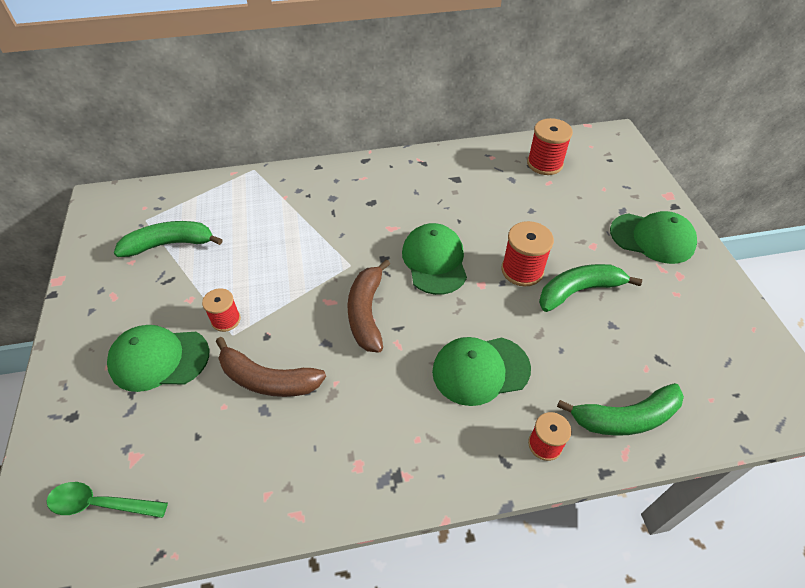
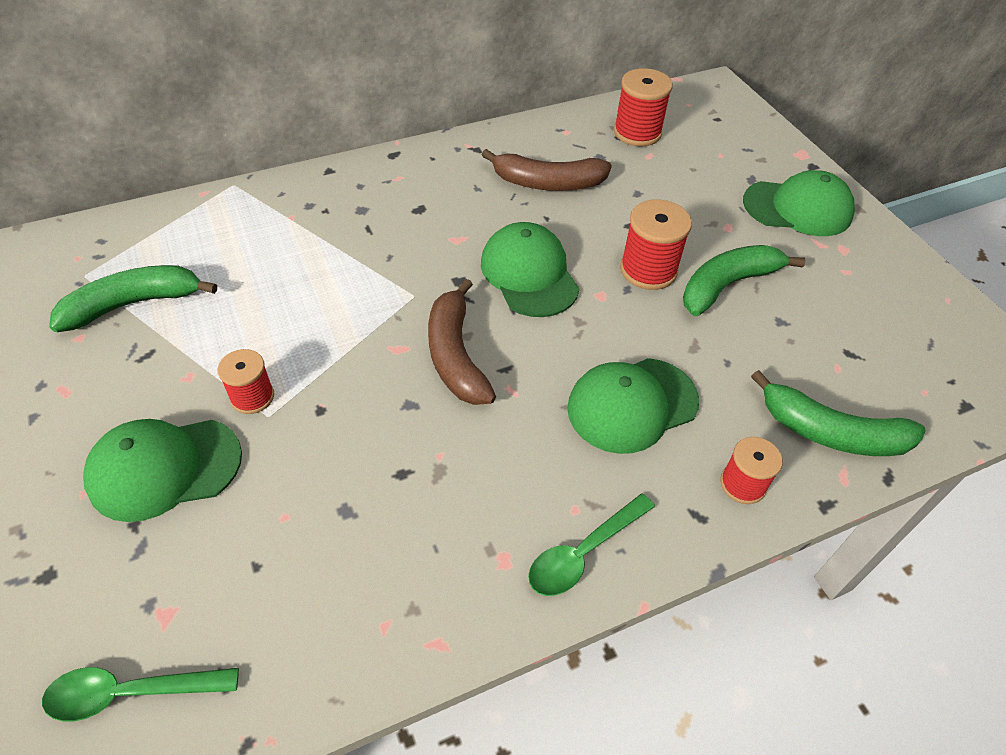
camera: 15 degrees left, 0 degrees up
(267, 379) = (339, 468): brown banana -> brown banana (548, 183)
(414, 472) = (583, 553): none -> green spoon
(625, 418) = (831, 433): green banana -> green banana turned 45 degrees clockwise

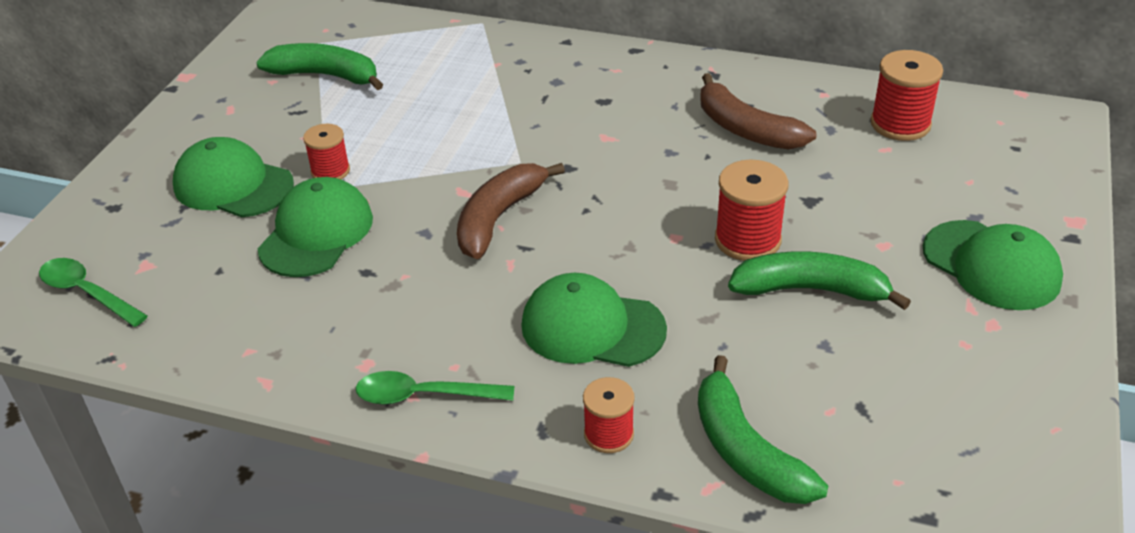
camera: 45 degrees right, 10 degrees down
(529, 274) = (633, 191): green cap -> green cap (316, 233)

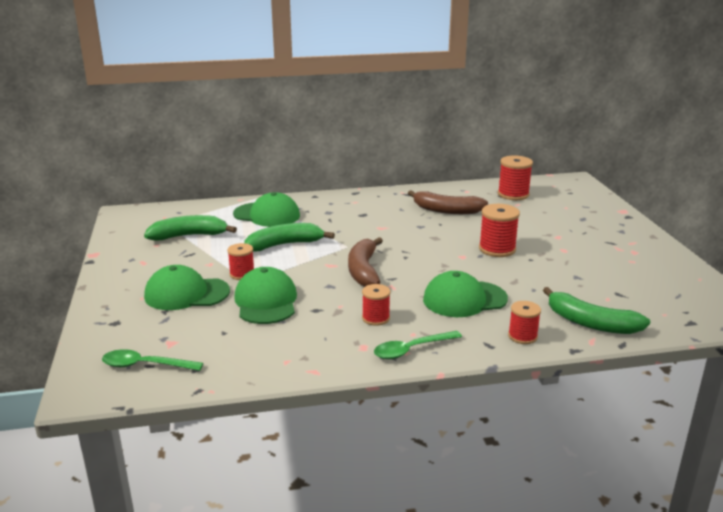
camera: 30 degrees left, 15 degrees down
(430, 317) = (376, 318): none -> red spool
(811, 290) = (547, 259): green banana -> green banana (284, 244)
(991, 265) = (609, 233): green cap -> green cap (267, 215)

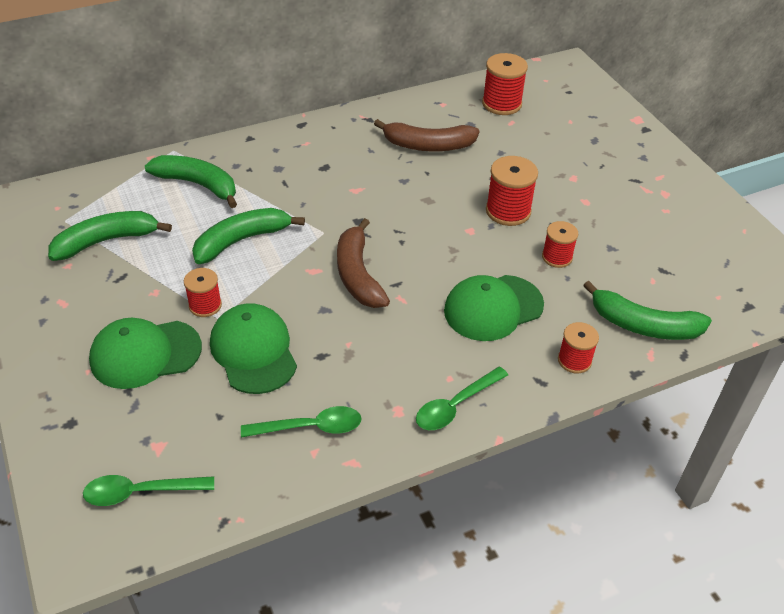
camera: 15 degrees left, 20 degrees up
(267, 215) = (198, 184): green cap -> green banana
(290, 347) = (310, 427): none -> green spoon
(376, 318) = (398, 359): red spool -> red spool (557, 257)

